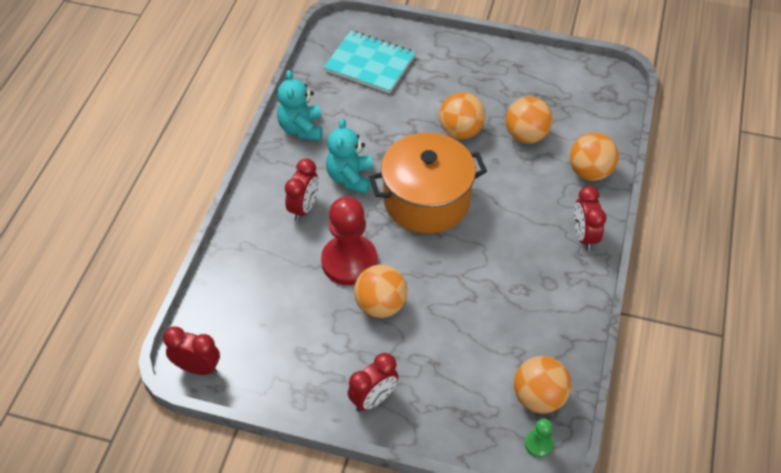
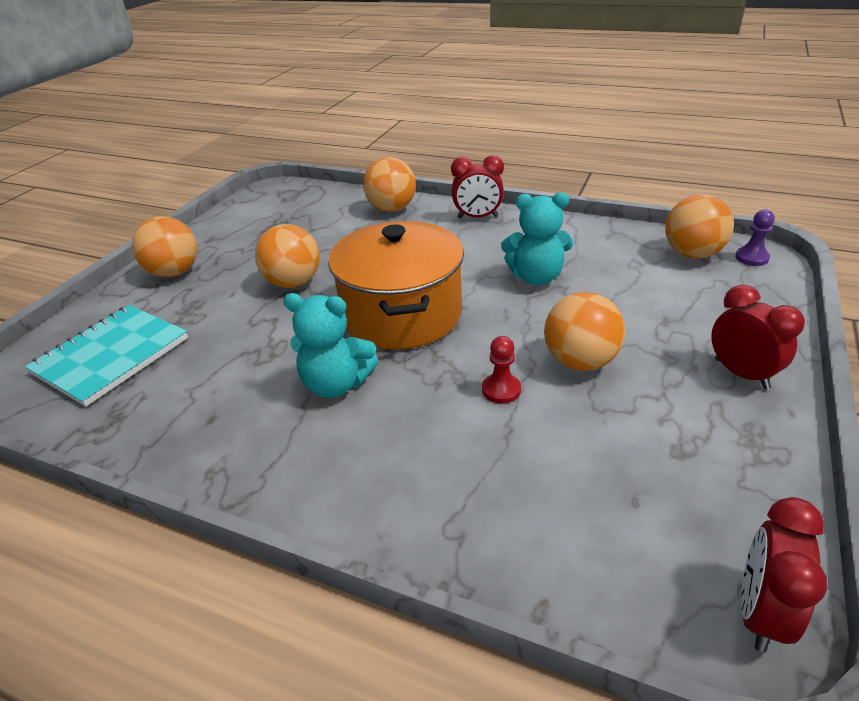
camera: 80 degrees left, 15 degrees down
(301, 128) = (201, 440): turquoise teddy bear -> turquoise teddy bear (536, 277)
(304, 208) = (383, 440): red clock -> none
(349, 261) = (501, 390): red pawn -> red pawn, size x0.44
(526, 135) = (323, 240): orange ball -> orange ball (174, 272)
(538, 444) = (751, 258): green pawn -> purple pawn

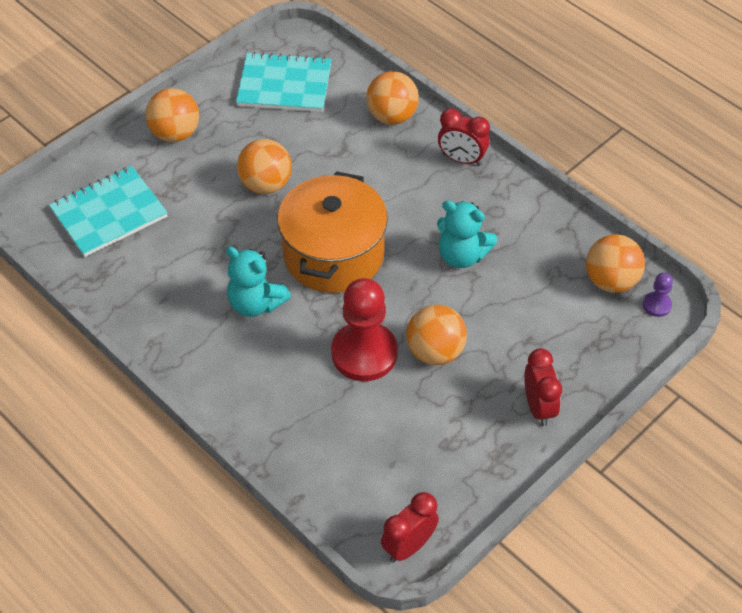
camera: 20 degrees right, 15 degrees up
(276, 215) = (284, 85): none -> turquoise notebook
(501, 390) = (364, 353): red pawn -> red pawn, size x2.26

